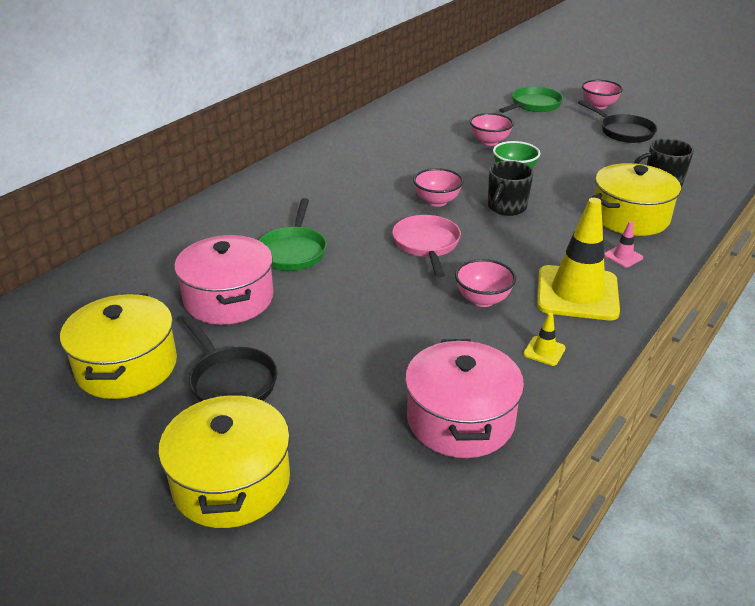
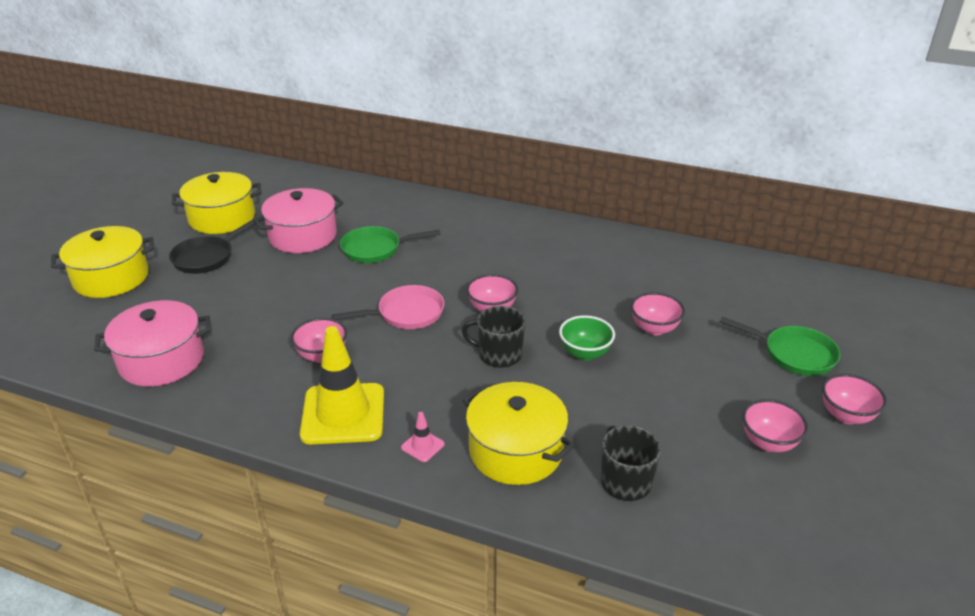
camera: 75 degrees right, 0 degrees up
(544, 351) = (248, 397): yellow traffic cone -> none
(623, 132) = (768, 443): black pan -> pink bowl

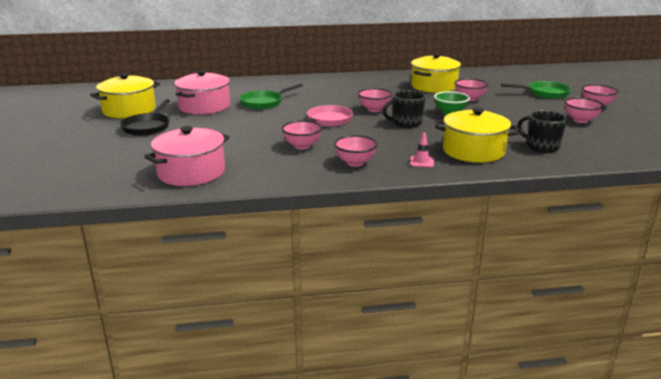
camera: 30 degrees left, 10 degrees down
(111, 278) = (84, 149): yellow pot -> yellow pot (434, 86)
(343, 414) = (355, 163): yellow traffic cone -> pink bowl

